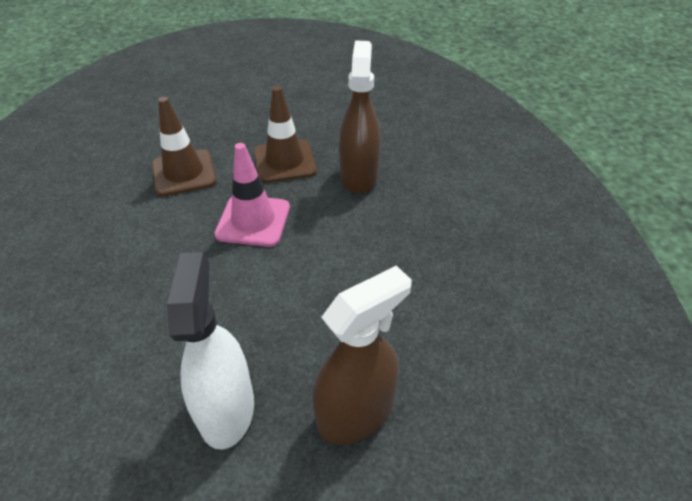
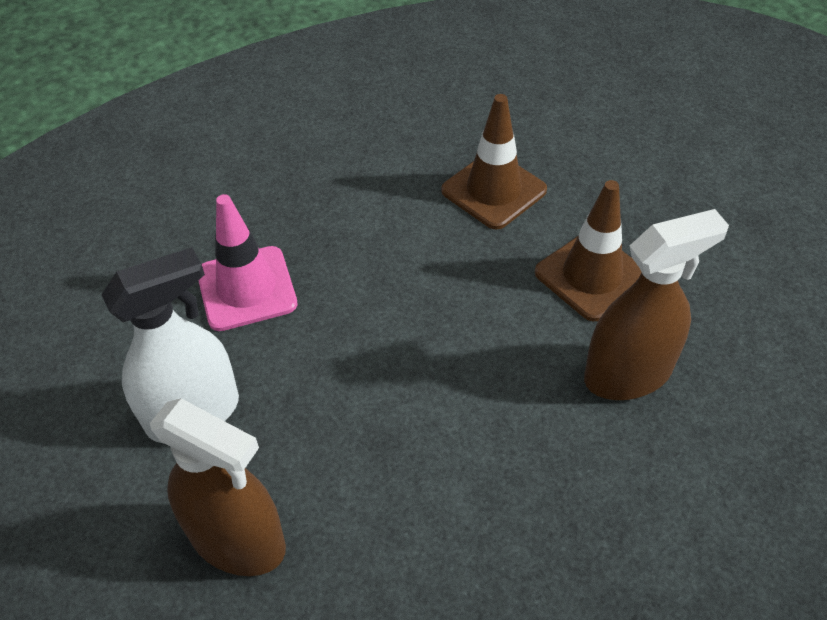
camera: 65 degrees right, 5 degrees up
(253, 221) = (461, 299): pink traffic cone -> pink traffic cone (246, 288)

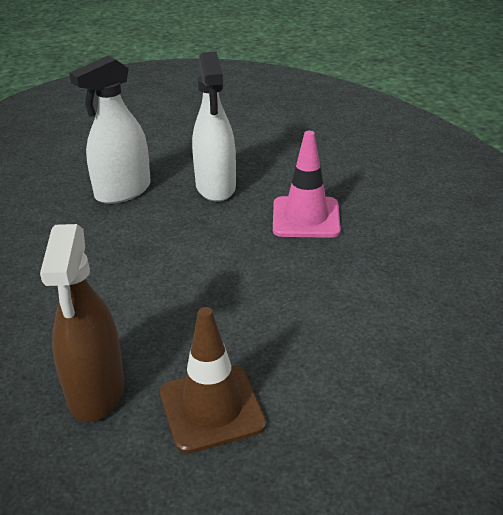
camera: 110 degrees right, 15 degrees down
(238, 540) = (123, 191): brown spray bottle -> white spray bottle
(493, 190) = (357, 375): brown traffic cone -> none

